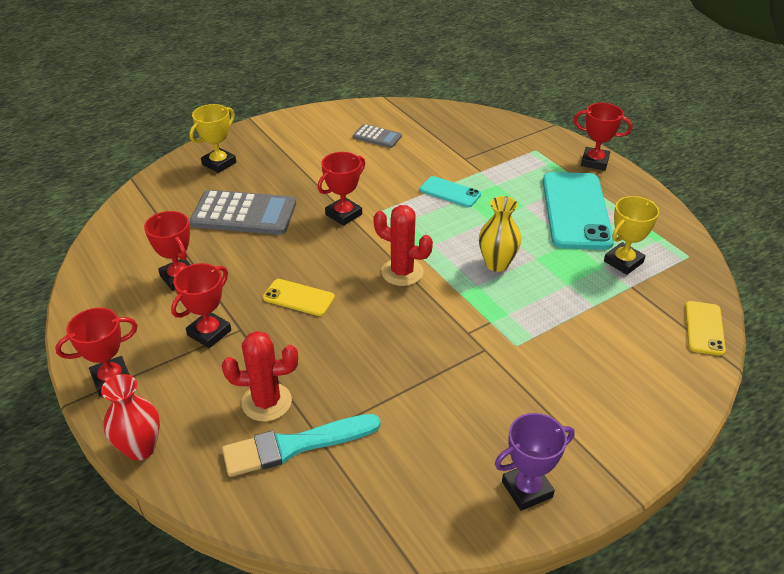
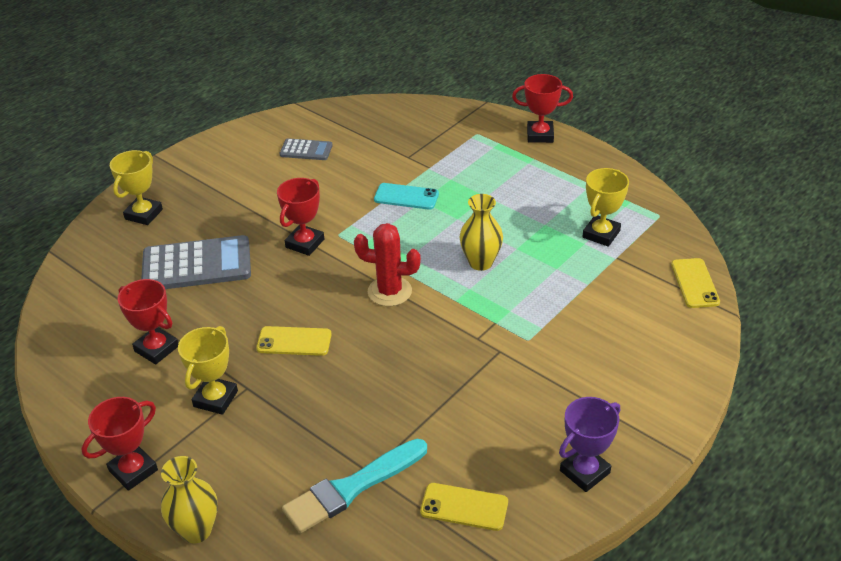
camera: 15 degrees left, 0 degrees up
(140, 448) = (196, 530): red vase -> yellow vase
(209, 333) = (215, 399): red trophy -> yellow trophy
(266, 402) = (306, 453): red cactus -> none
(393, 493) = (464, 507): none -> yellow phone
(576, 211) = (539, 191): turquoise phone -> none

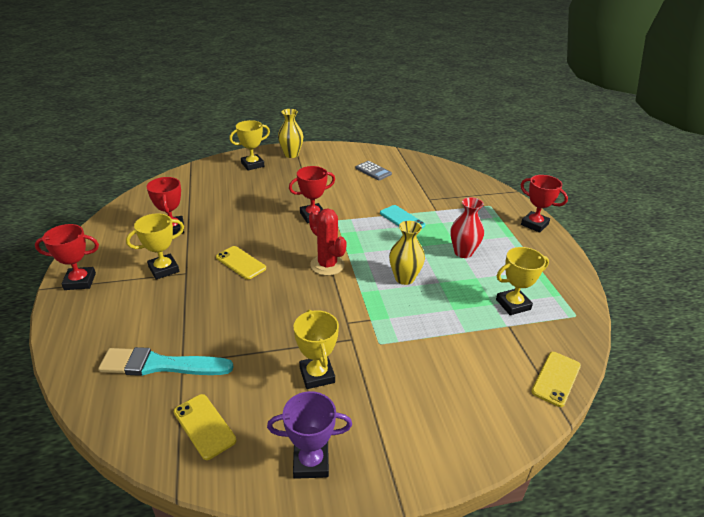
camera: 35 degrees right, 5 degrees down
(196, 530) = (60, 332): yellow vase -> yellow vase (291, 154)
(197, 265) = (245, 199): grey calculator -> none
(506, 203) = (463, 252): none -> red vase
(507, 402) = (317, 375): none -> yellow trophy

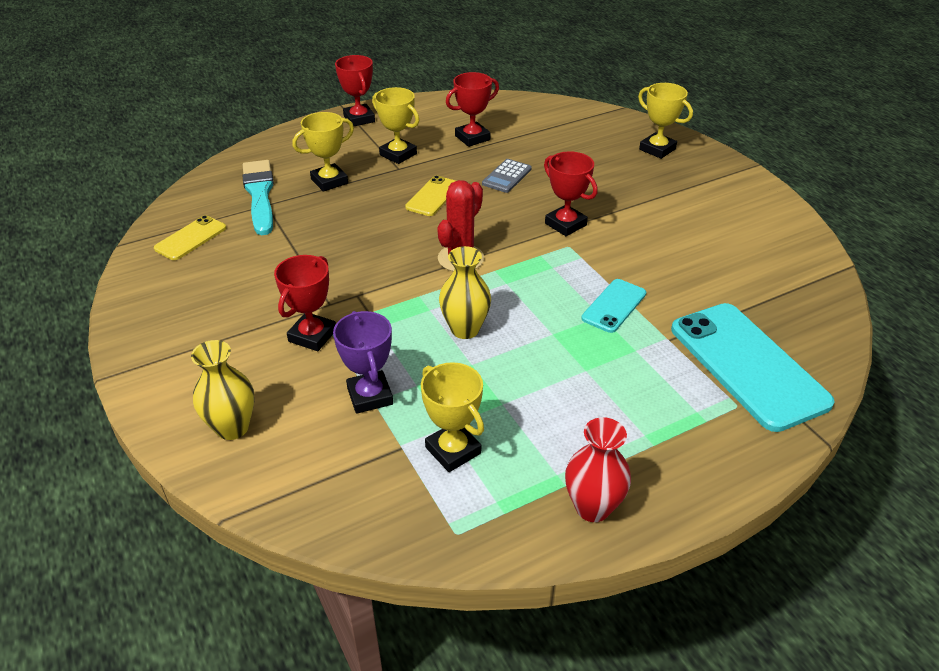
camera: 75 degrees right, 5 degrees up
(291, 154) = (716, 171): yellow vase -> yellow vase (232, 427)
(311, 462) = (154, 309): purple trophy -> purple trophy (370, 396)
(317, 375) = (266, 290): yellow trophy -> yellow trophy (329, 181)
(373, 171) = (739, 254): grey calculator -> grey calculator (507, 176)
(462, 194) = (747, 365): none -> turquoise phone
(463, 252) = (562, 383): red vase -> red vase (592, 507)
(534, 224) = (714, 473): red trophy -> red trophy (312, 336)
(556, 378) = (304, 504): yellow phone -> none

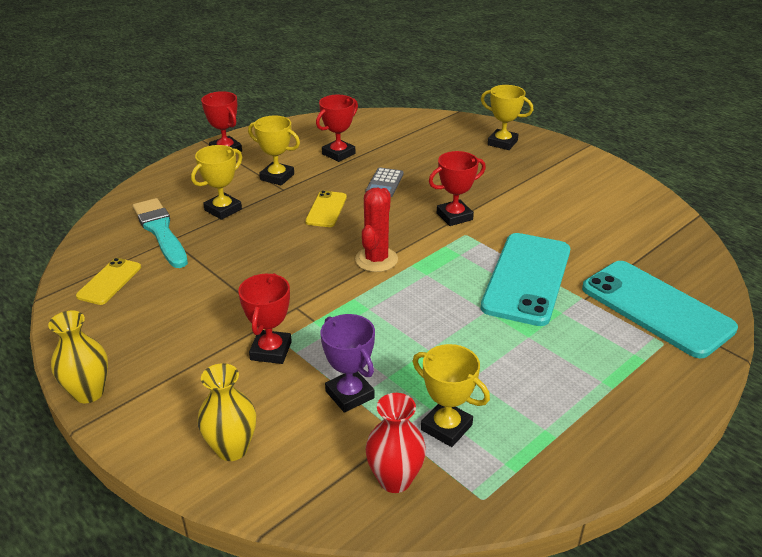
camera: 15 degrees left, 5 degrees down
(465, 329) = (408, 320): yellow vase -> yellow vase (89, 392)
(565, 224) = (454, 216): red trophy -> red trophy turned 60 degrees counterclockwise
(592, 507) = (587, 451): red vase -> red vase (395, 479)
(614, 306) = (527, 278): turquoise phone -> turquoise phone, size x2.00

